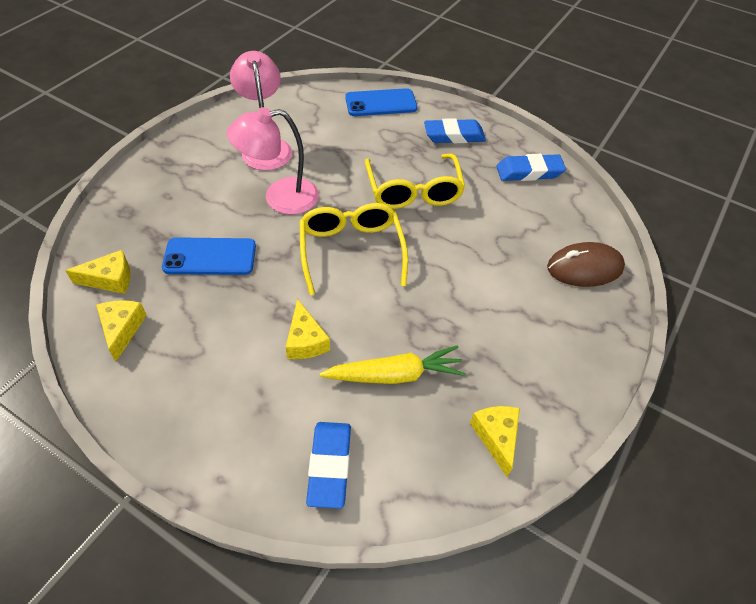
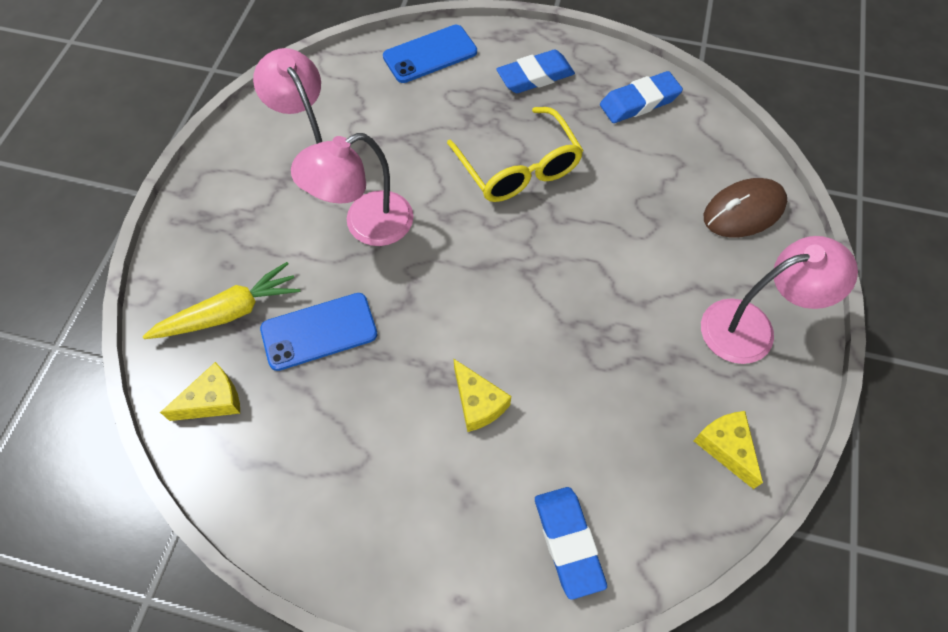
camera: 15 degrees left, 10 degrees up
(122, 329) = (260, 460): yellow cheese -> none
(351, 250) = (480, 270): yellow glasses -> none
(395, 375) = (593, 411): yellow carrot -> yellow carrot (229, 312)
(557, 353) = (752, 327): none -> pink lamp

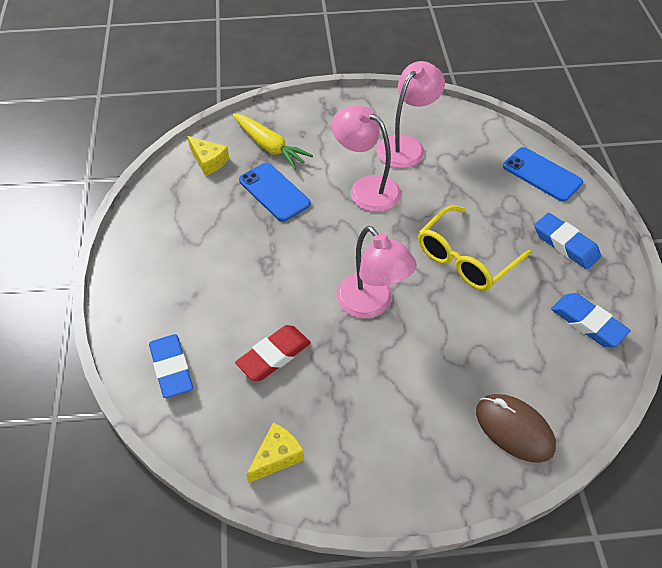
camera: 70 degrees right, 10 degrees down
(478, 402) = (255, 290): yellow cheese -> none
(568, 542) = (171, 368): blue eraser -> blue eraser turned 75 degrees counterclockwise
(587, 410) = (274, 356): none -> red eraser
(752, 327) = (395, 457): pink lamp -> pink lamp (371, 304)

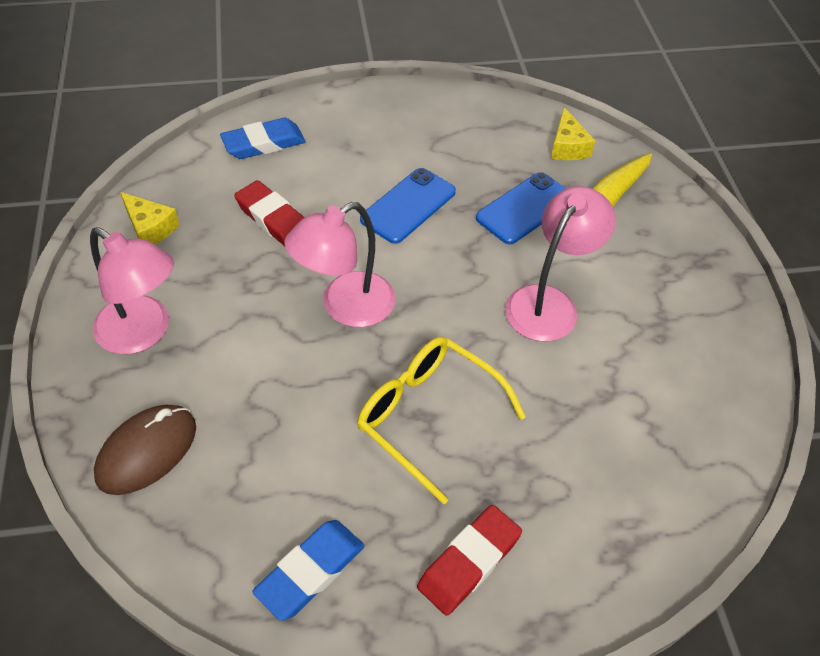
camera: 85 degrees right, 0 degrees up
(208, 161) = (567, 146): yellow cheese -> yellow cheese turned 45 degrees counterclockwise
(406, 146) = (649, 352): pink lamp -> pink lamp (143, 333)
(542, 174) = (628, 546): blue phone -> blue phone (408, 206)
(565, 244) = (469, 562): blue eraser -> red eraser

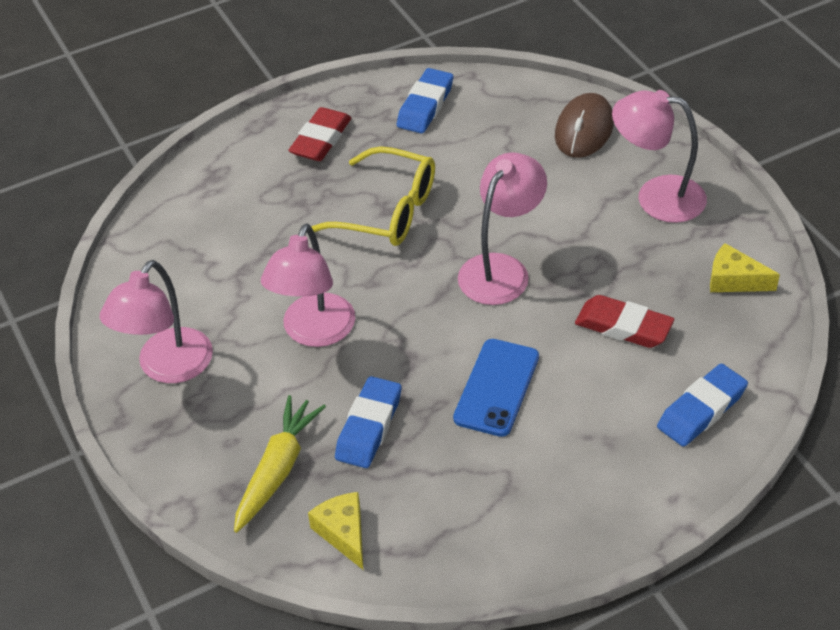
camera: 165 degrees right, 5 degrees down
(525, 208) = (369, 427): blue phone -> blue eraser
(695, 313) = (167, 368): none -> pink lamp

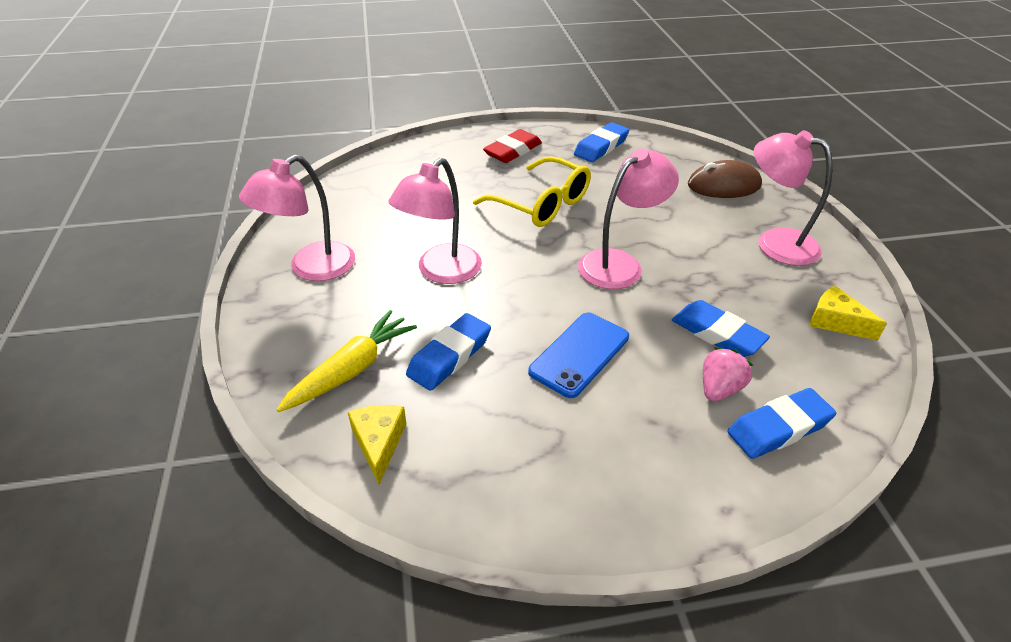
camera: 15 degrees right, 5 degrees down
(584, 130) = (724, 185): brown mouse -> brown mouse turned 45 degrees clockwise
(623, 327) = (717, 334): red eraser -> blue eraser
(639, 386) = (719, 389): none -> pink strawberry

